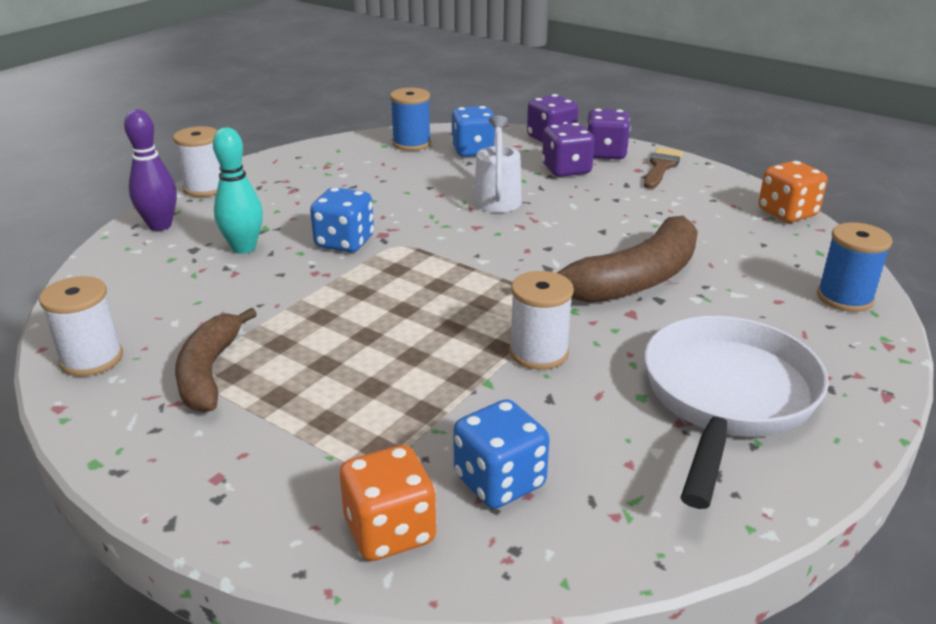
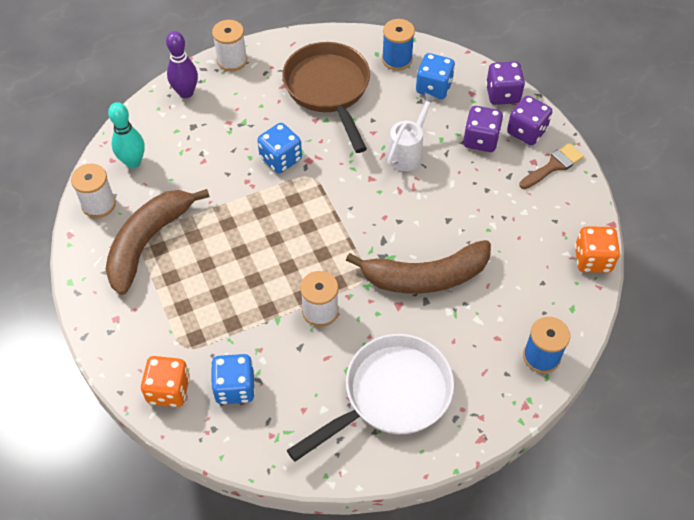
camera: 30 degrees right, 25 degrees up
(209, 372) = (148, 242): brown banana -> brown banana, size x1.51
(244, 248) = (220, 138): turquoise bowling pin -> turquoise bowling pin (133, 162)
(354, 180) = (329, 90): none -> brown pan

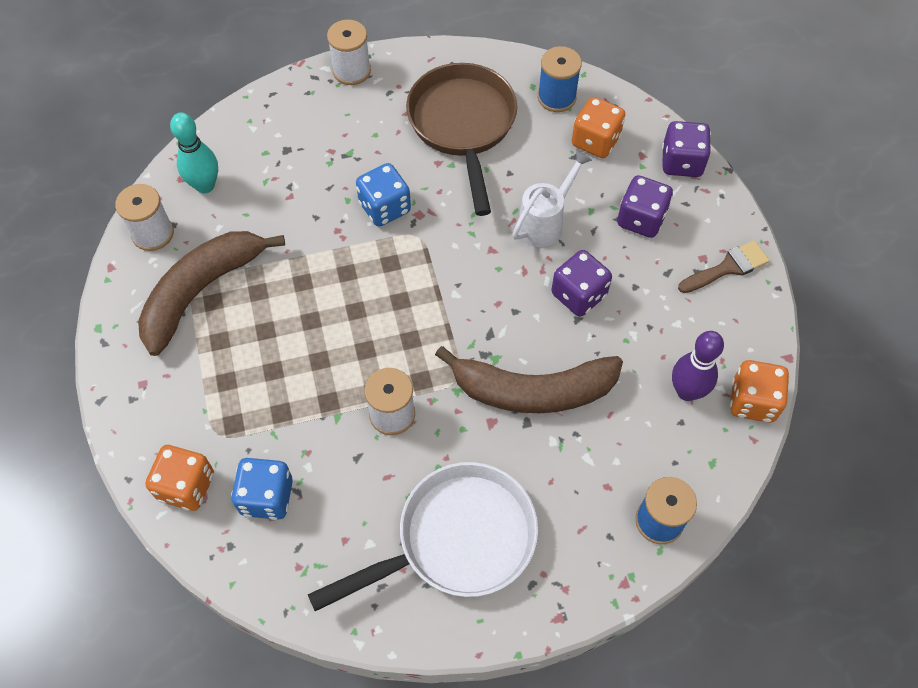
camera: 10 degrees right, 5 degrees up
(186, 92) = (287, 105): purple bowling pin -> purple bowling pin (687, 391)
(433, 87) = (595, 141): blue dice -> orange dice
(526, 131) = (702, 216): purple dice -> purple dice (578, 295)

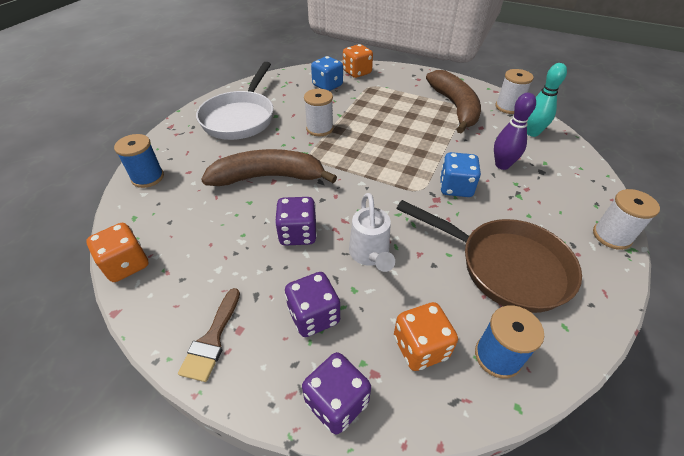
camera: 130 degrees right, 15 degrees down
(533, 390) = (268, 177): brown banana -> brown banana turned 45 degrees clockwise
(687, 391) = (178, 238): purple bowling pin -> purple bowling pin (502, 165)

